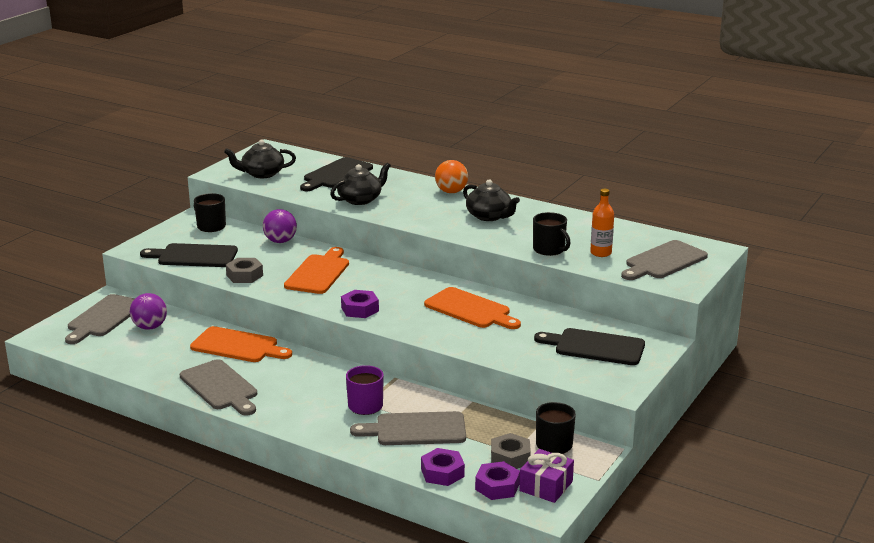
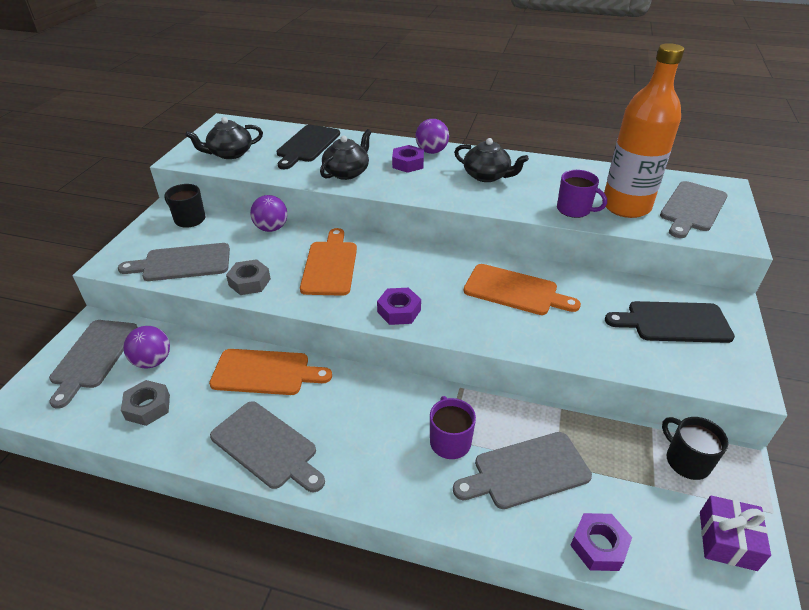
camera: 15 degrees left, 15 degrees up
(194, 256) = (182, 263): black cutting board -> grey cutting board
(451, 192) = (431, 151): orange ball -> purple ball
(497, 486) = (675, 556): purple nut -> purple nut (408, 164)
(510, 457) = (656, 496): grey nut -> grey nut (148, 407)
(549, 250) = (574, 210): black mug -> purple mug
(601, 253) = (626, 206): orange bottle -> orange bottle, size x2.18

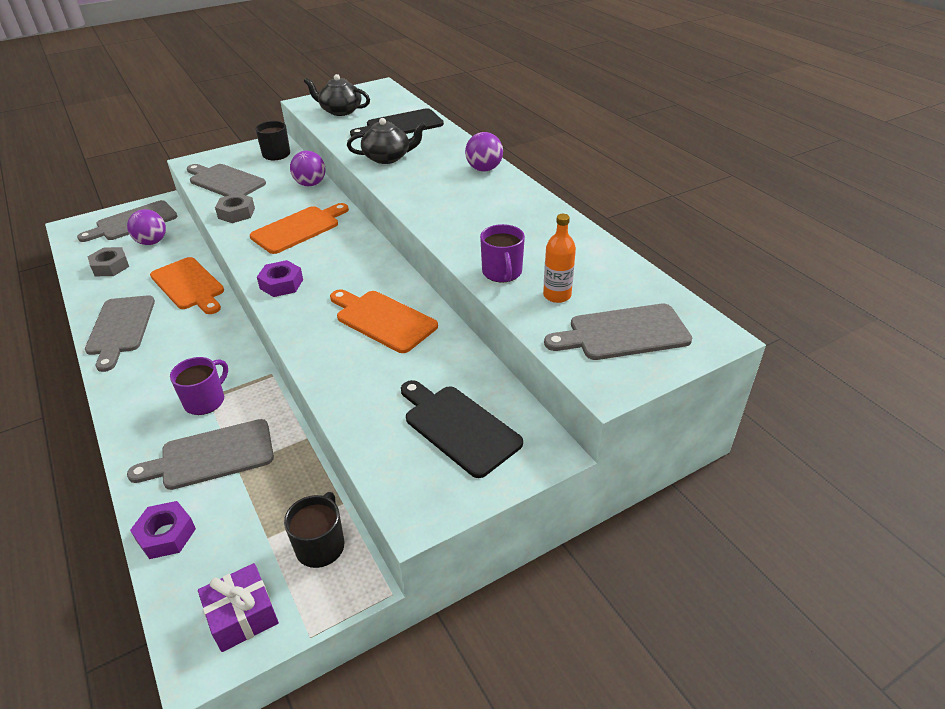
camera: 45 degrees right, 0 degrees up
(408, 164) = (445, 171): purple nut -> none
(487, 176) = (487, 209): black teapot -> none
(514, 291) = (383, 320): orange cutting board -> orange cutting board turned 150 degrees clockwise
(527, 471) = (212, 456): grey cutting board -> grey cutting board turned 45 degrees counterclockwise
(626, 206) = (557, 295): orange bottle -> orange bottle, size x0.46

